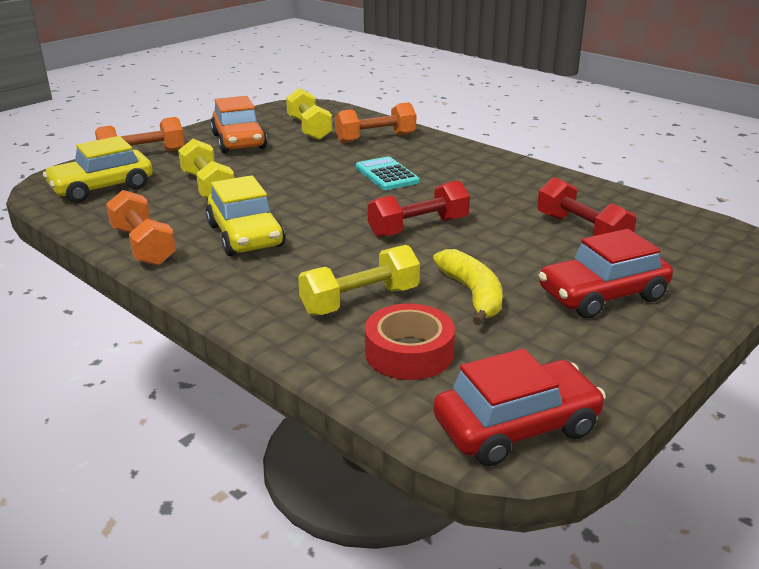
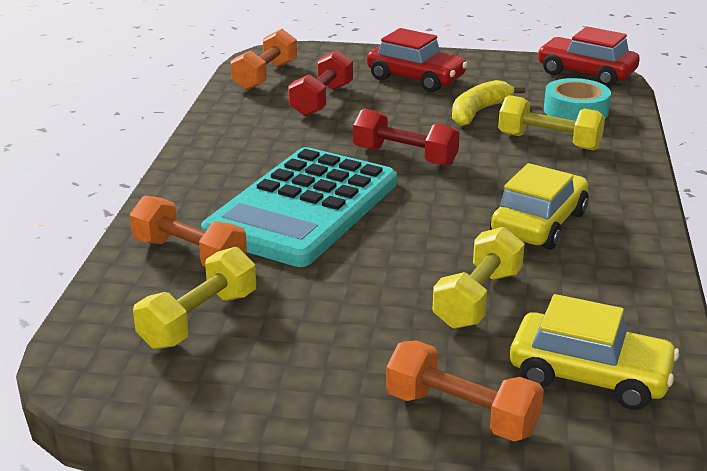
camera: 125 degrees left, 0 degrees up
(143, 246) = (639, 264): orange dumbbell -> orange dumbbell (265, 76)
(239, 141) = (313, 355): orange car -> none
(387, 175) = (303, 208): turquoise calculator -> turquoise calculator, size x2.27
(409, 353) = (575, 111): red tape -> turquoise tape

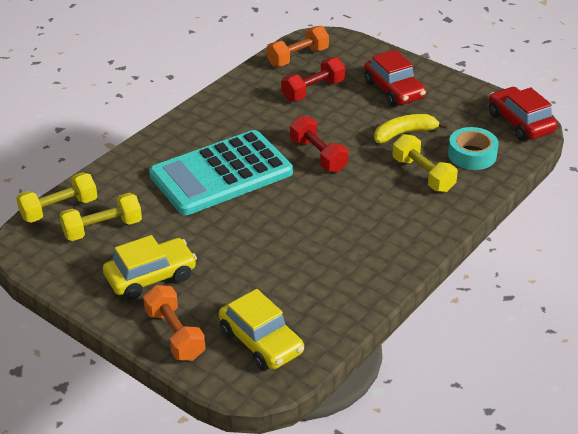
camera: 30 degrees right, 10 degrees up
(189, 255) = (133, 185): orange dumbbell -> none
(478, 299) = (254, 272): yellow dumbbell -> yellow dumbbell (59, 209)
(539, 223) = (344, 235): yellow car -> yellow car (151, 277)

